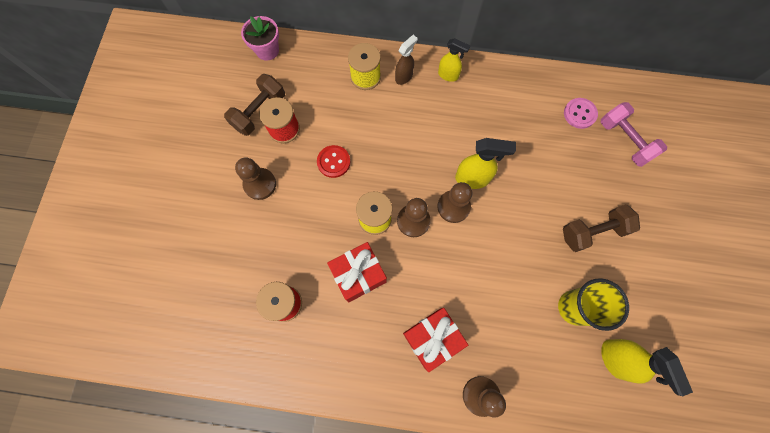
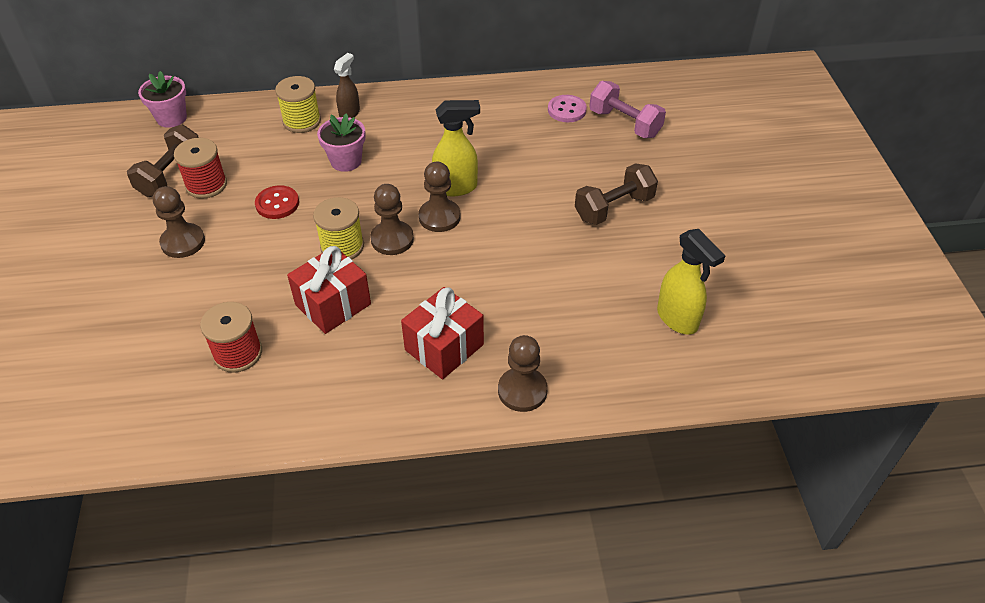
camera: 15 degrees left, 25 degrees down
(392, 129) = (346, 161): none -> pink flower pot
(448, 75) = (403, 103): yellow spray bottle -> none
(574, 307) = (613, 281): yellow cup -> none

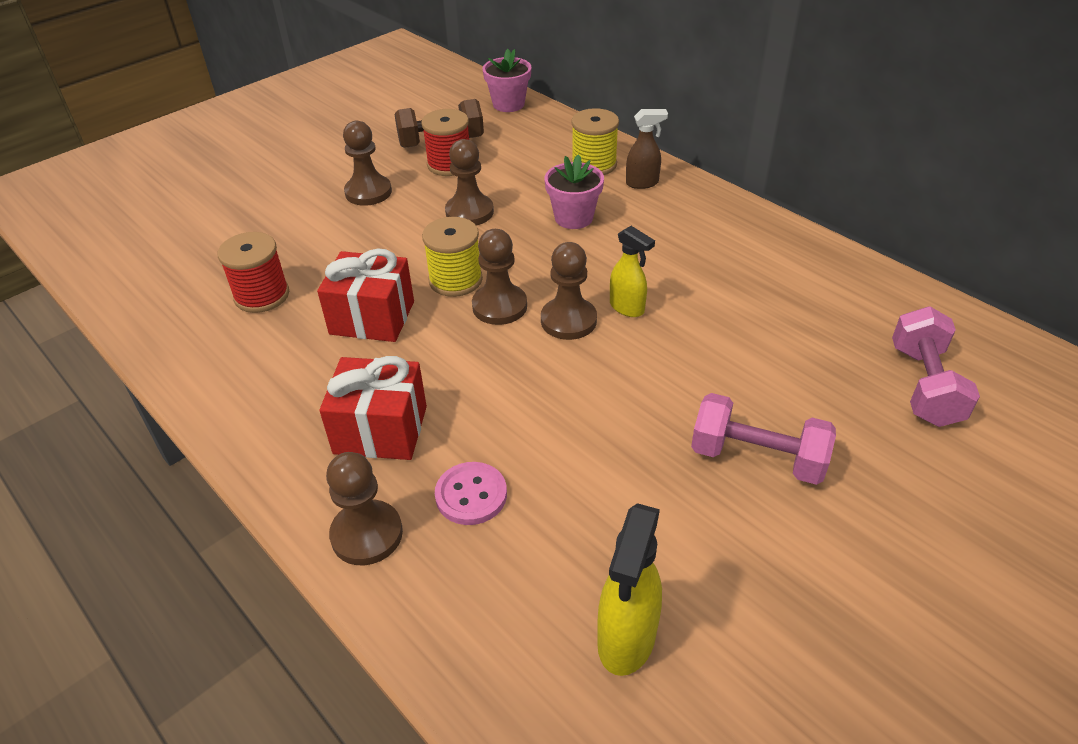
camera: 55 degrees right, 5 degrees down
(277, 204) = (469, 212): red button -> brown pawn
(456, 187) = (627, 308): yellow spray bottle -> yellow spray bottle, size x0.67
(566, 110) = (870, 322): pink button -> pink button (471, 495)
(614, 208) = (757, 458): brown dumbbell -> pink dumbbell

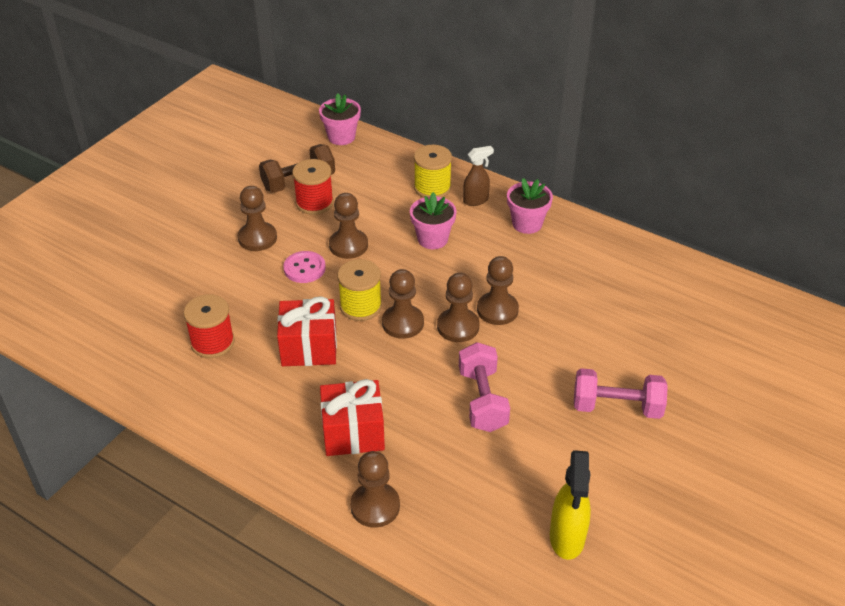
camera: 15 degrees left, 0 degrees up
(471, 495) = (435, 467): pink button -> pink button (304, 268)
(627, 308) = (497, 310): yellow spray bottle -> brown pawn
(698, 215) = (527, 224): none -> pink flower pot
(924, 385) = (713, 337): pink dumbbell -> pink dumbbell (482, 400)

